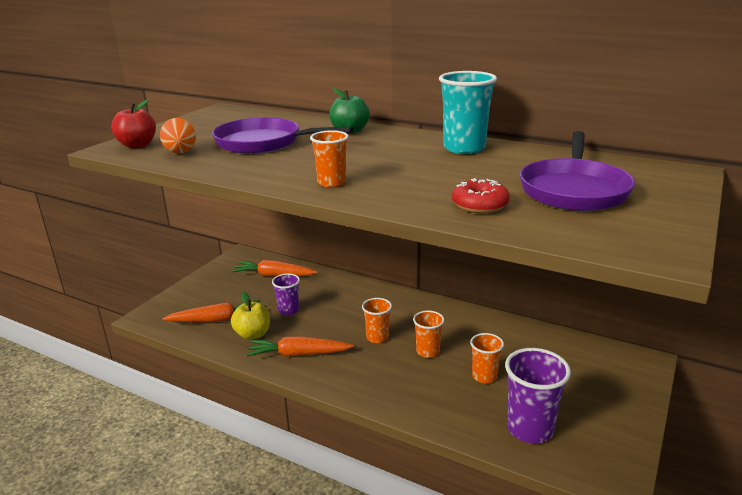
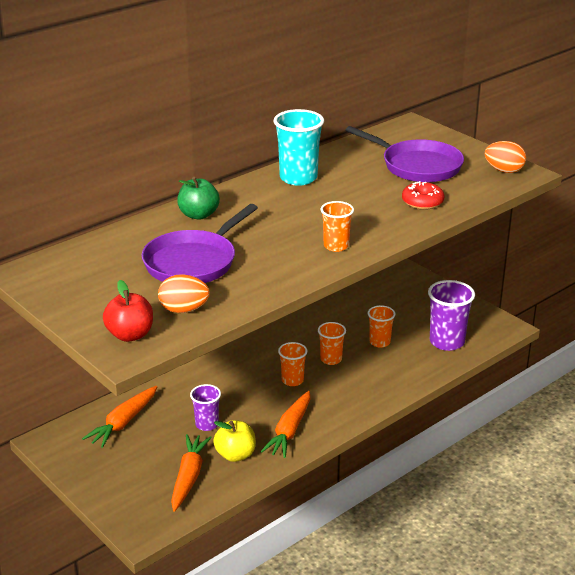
camera: 70 degrees left, 5 degrees up
(646, 239) = (504, 170): none -> orange egg

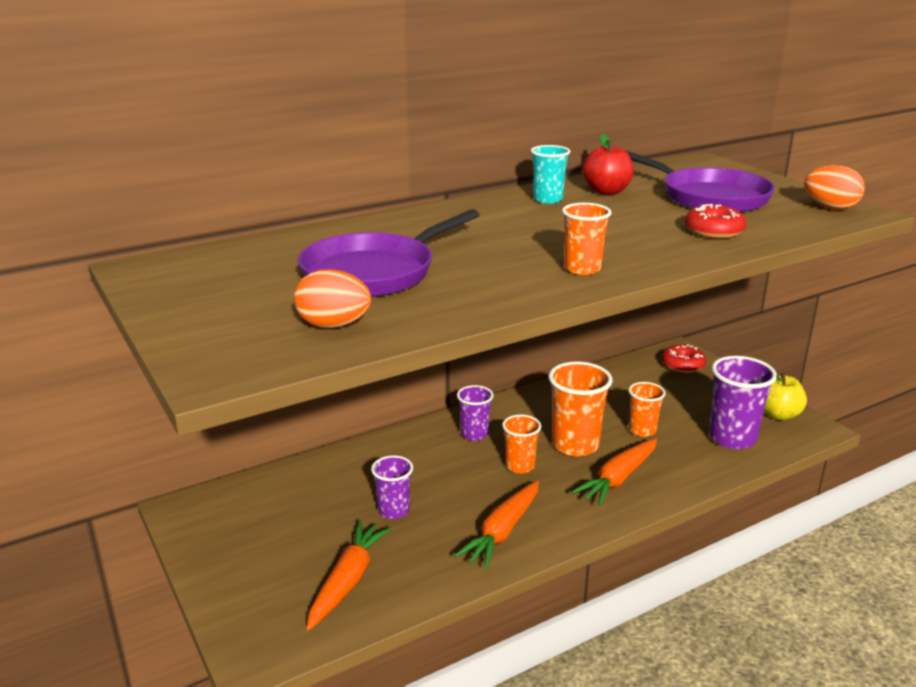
camera: 10 degrees right, 5 degrees down
(123, 422) = (287, 496): orange carrot -> orange carrot (618, 479)
(130, 335) = (238, 350): red apple -> red apple (607, 191)
(198, 215) = (404, 225): green apple -> none
(235, 455) = (421, 557): yellow apple -> yellow apple (778, 414)
(252, 358) = (474, 434): none -> purple cup
(298, 178) = (548, 199): turquoise cup -> turquoise cup, size x0.60
(331, 359) = (575, 445): orange cup -> orange cup, size x1.67
(406, 282) = (683, 365): none -> red donut

